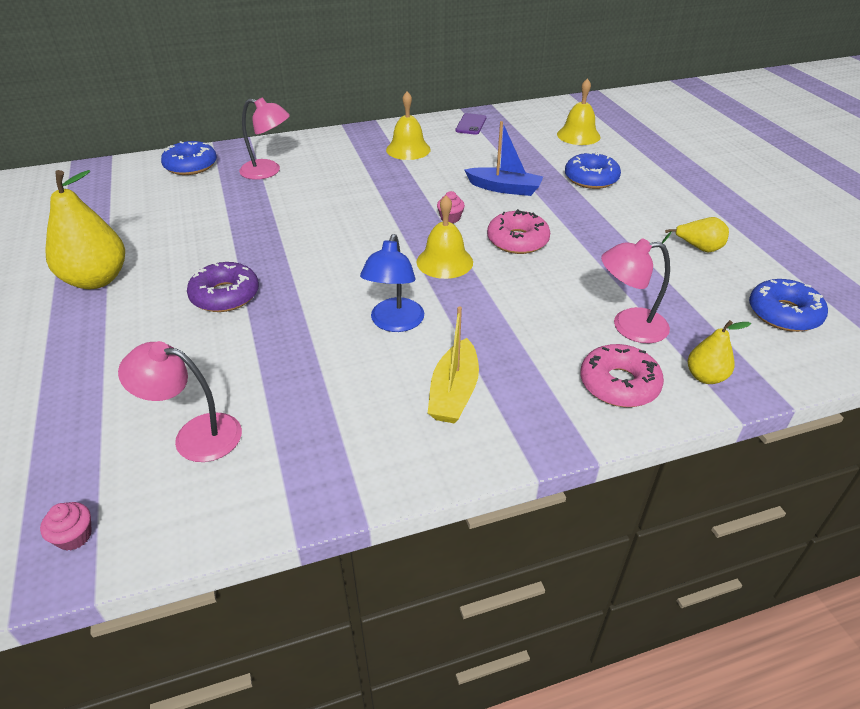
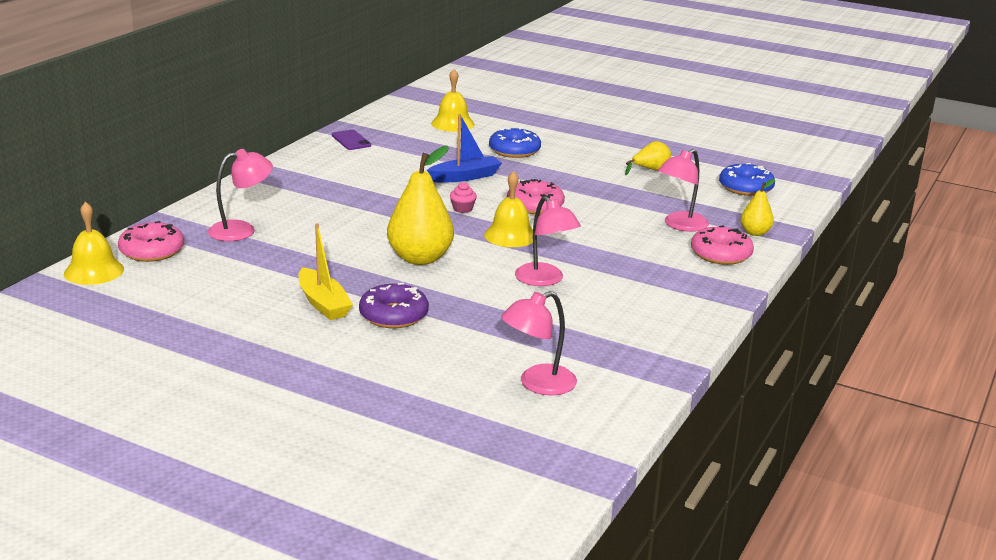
camera: 45 degrees left, 15 degrees down
(74, 536) = (566, 454): pink cupcake -> none
(96, 280) = (261, 351): yellow pear -> yellow pear (420, 258)
(191, 166) = (152, 251): blue donut -> pink donut
(394, 323) = (545, 280): blue lamp -> pink lamp
(408, 149) = (334, 174): yellow bell -> yellow bell (94, 271)
(454, 392) = (645, 296): yellow boat -> yellow boat (323, 303)

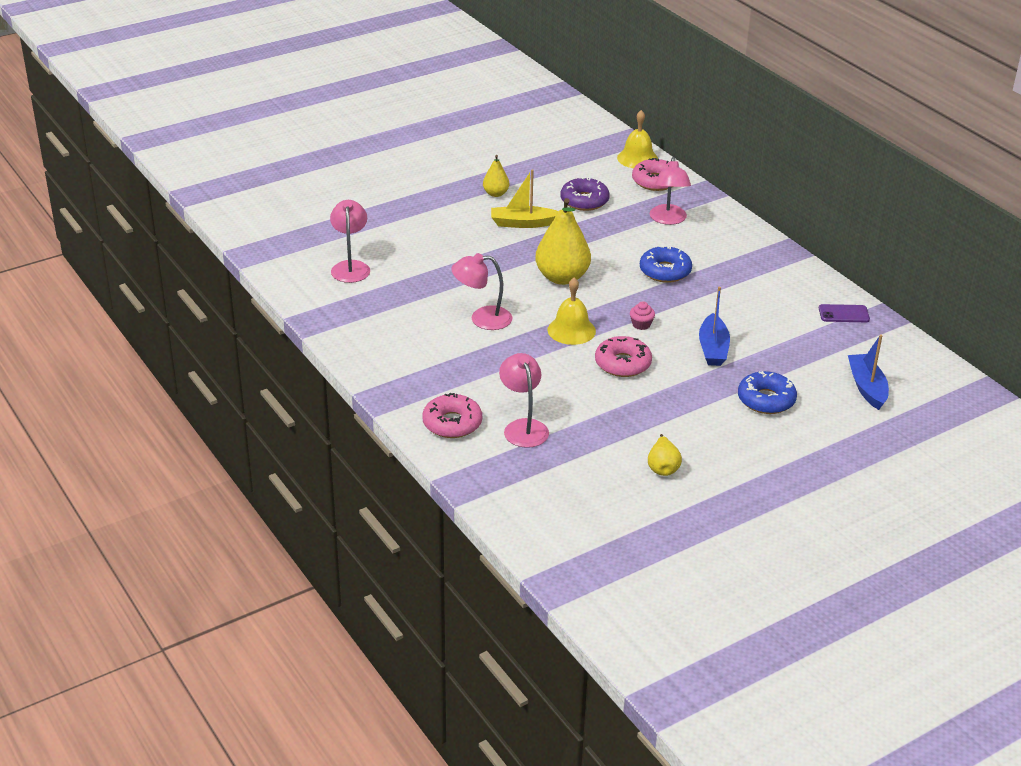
camera: 120 degrees right, 10 degrees up
(394, 315) = (484, 243): purple donut -> purple donut (584, 201)
(453, 123) = (867, 387): yellow bell -> blue boat
(745, 187) = (577, 512): blue donut -> blue donut (665, 271)
(755, 233) = (475, 464): yellow pear -> yellow pear (495, 194)

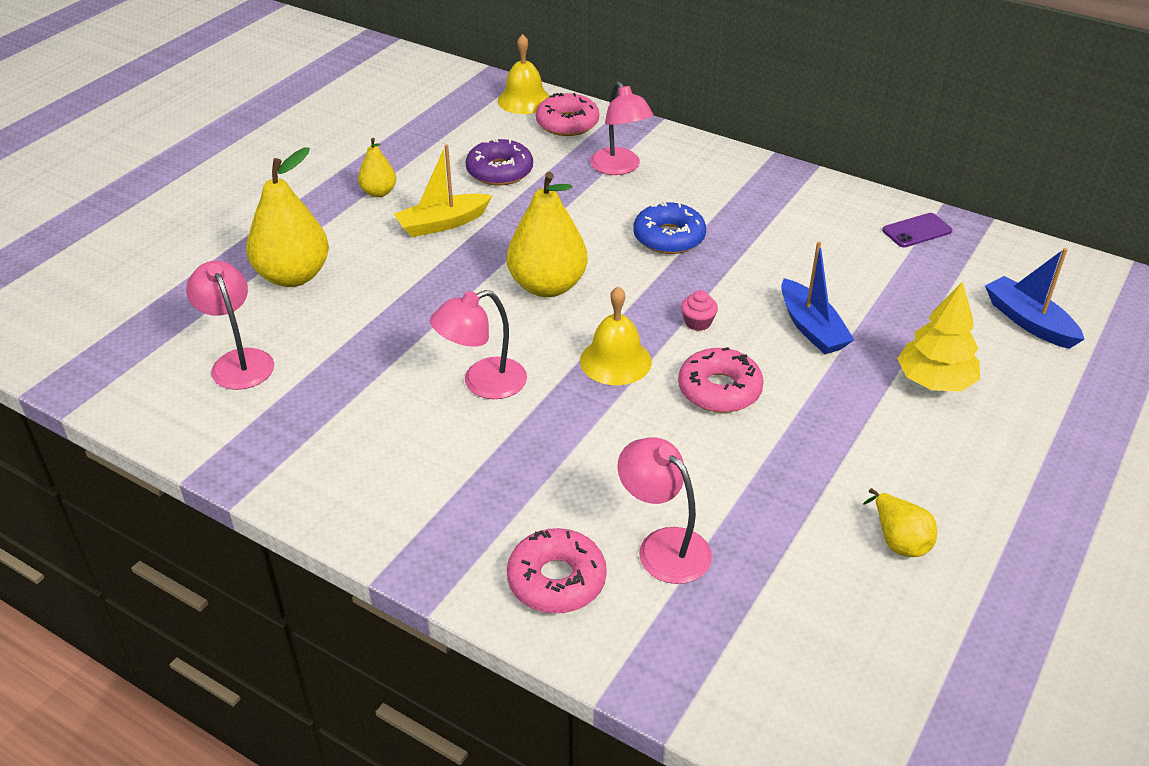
camera: 25 degrees left, 5 degrees up
(410, 229) = (293, 276): none -> yellow pear
(766, 400) = (934, 381): blue donut -> yellow tree

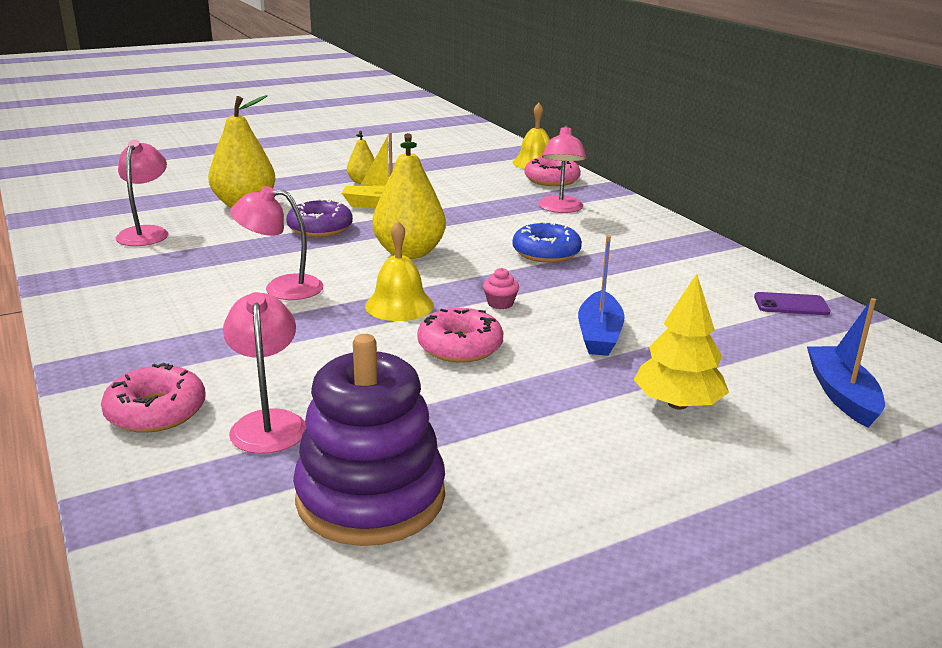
camera: 30 degrees right, 15 degrees down
(499, 171) = (463, 191): purple donut -> purple donut (320, 228)
(821, 578) = (370, 497): none -> purple stacking toy
(898, 540) = (484, 500): yellow pear -> none

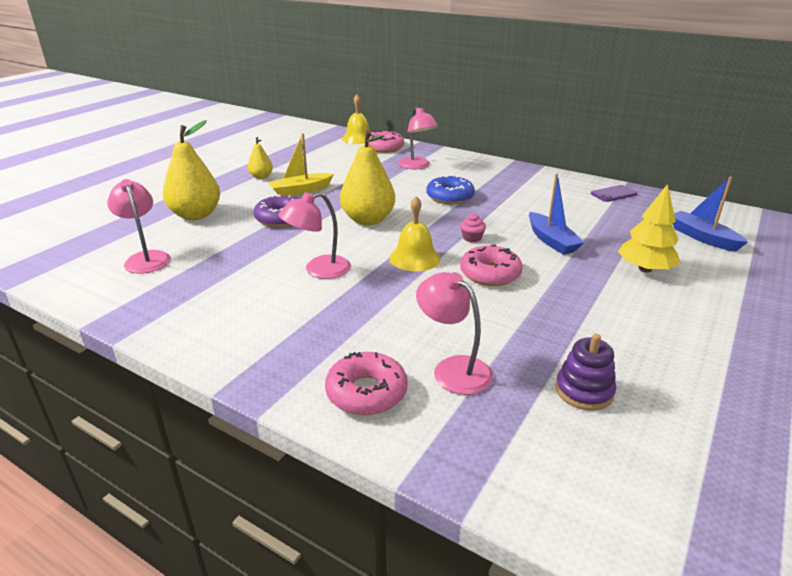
camera: 30 degrees left, 5 degrees up
(370, 497) = (584, 391): purple stacking toy -> purple stacking toy, size x0.53

